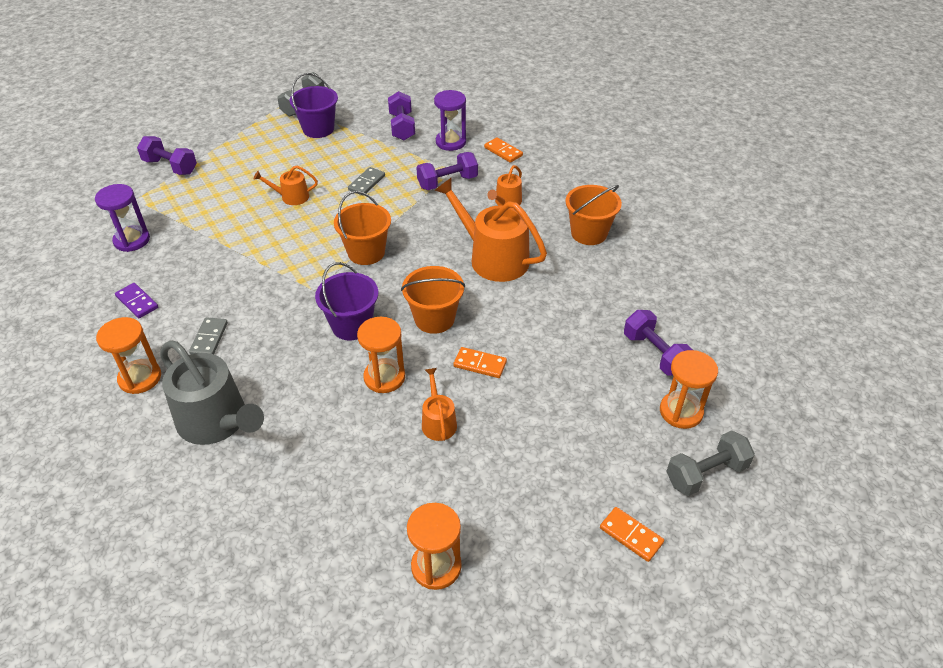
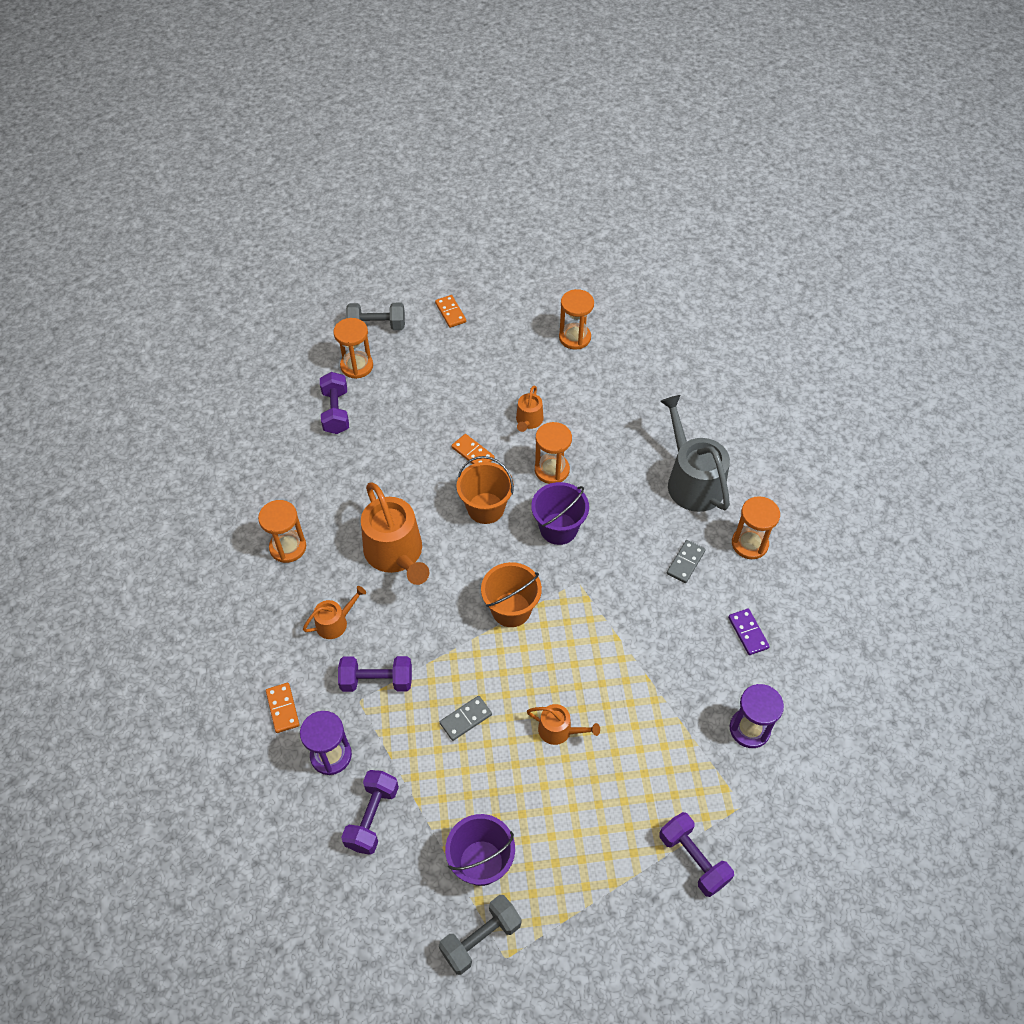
camera: 155 degrees left, 10 degrees up
(589, 233) = (288, 547): orange bucket -> orange hourglass

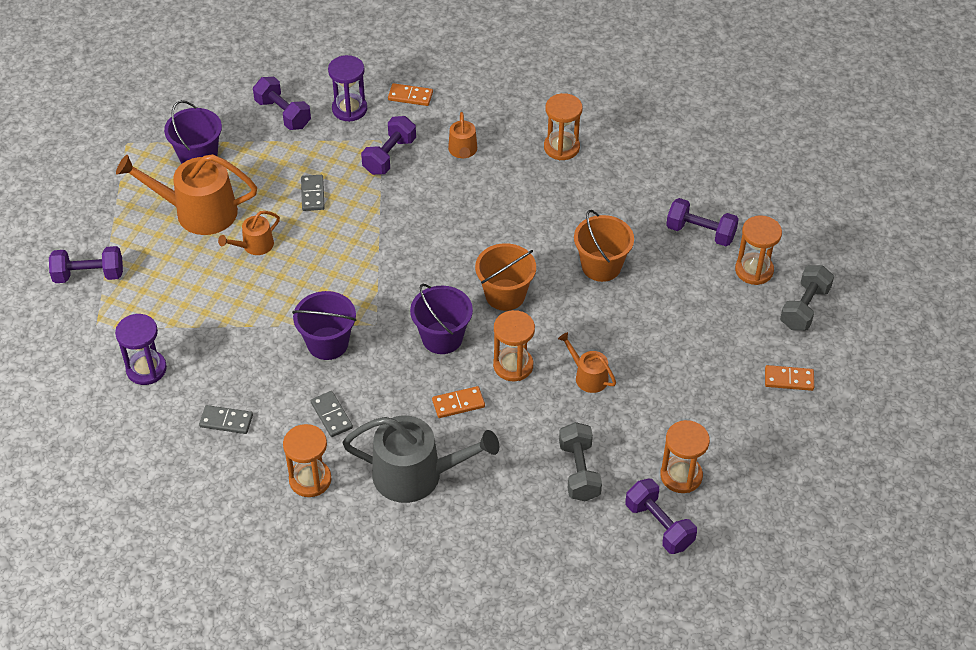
camera: 120 degrees right, 5 degrees down
(396, 553) = (502, 213): orange watering can -> orange watering can (198, 212)
(473, 453) = (577, 314): orange domino -> orange domino (458, 404)
(481, 938) = (150, 136): grey dumbbell -> grey dumbbell (579, 471)
(511, 609) = (385, 265): orange bucket -> orange bucket (601, 266)
(622, 334) = (659, 525): none -> purple dumbbell
(622, 605) = (327, 343): none -> purple bucket
(748, 633) = (226, 421): purple domino -> grey domino

